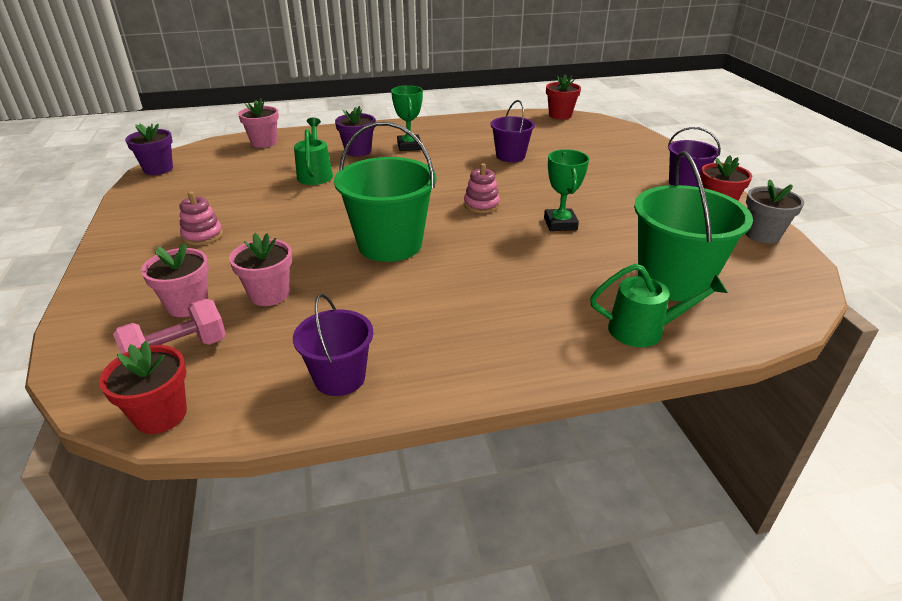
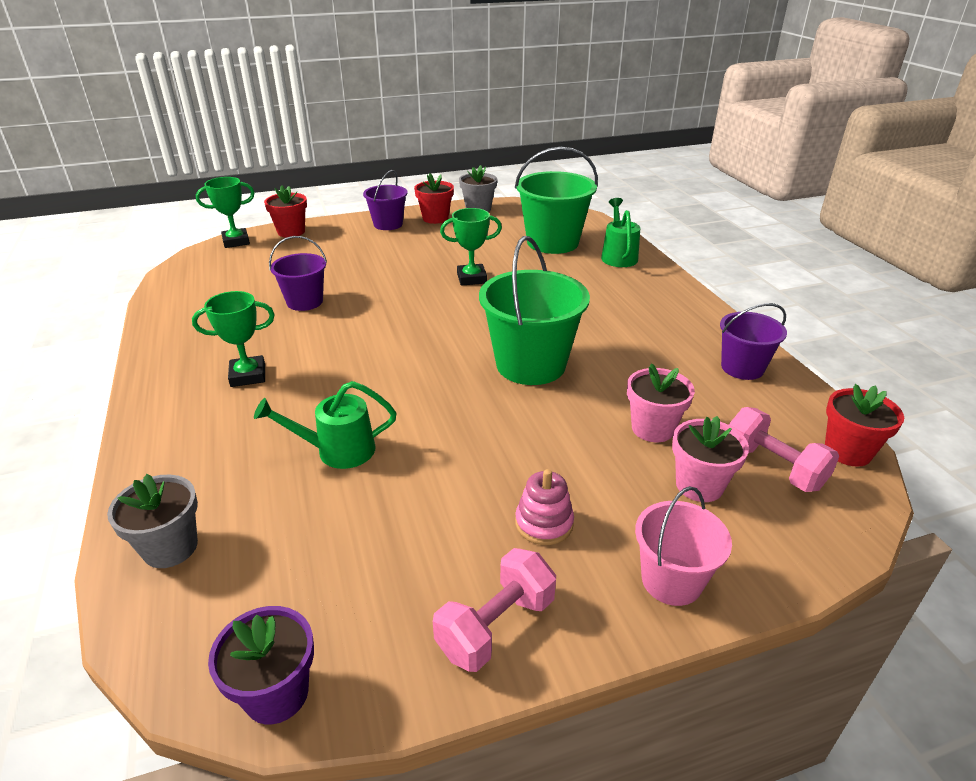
camera: 95 degrees left, 0 degrees up
(117, 275) = (671, 580): none -> pink bucket
(143, 216) = (496, 626): none -> pink dumbbell
(264, 143) = (170, 547): pink flower pot -> grey flower pot
(358, 151) = (253, 421): purple flower pot -> none
(481, 205) = (435, 316): pink stacking toy -> none
(560, 115) = (178, 270): red flower pot -> red flower pot (291, 232)
(618, 127) = (236, 241): none -> green trophy

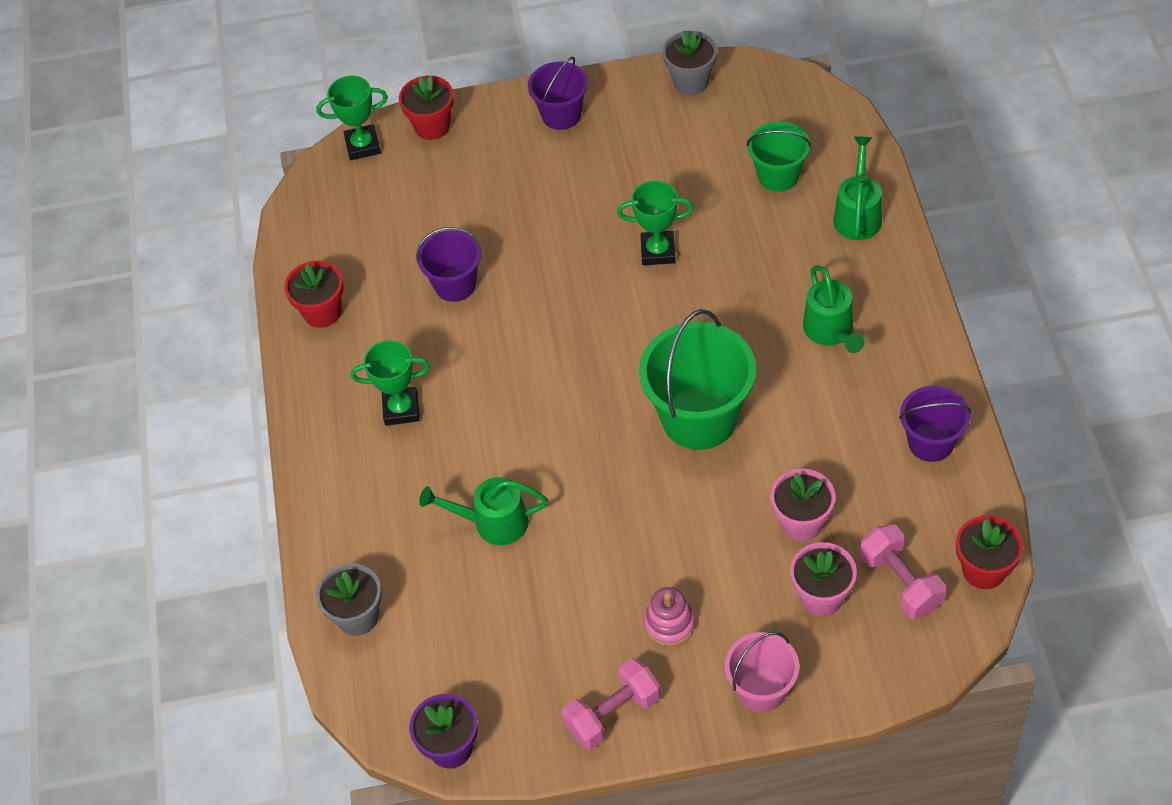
camera: 15 degrees right, 20 degrees up
(435, 218) = (627, 103): red flower pot -> red flower pot (322, 312)
(552, 242) = (778, 175): green bucket -> green bucket, size x0.59
(625, 311) = (831, 332): none -> green watering can

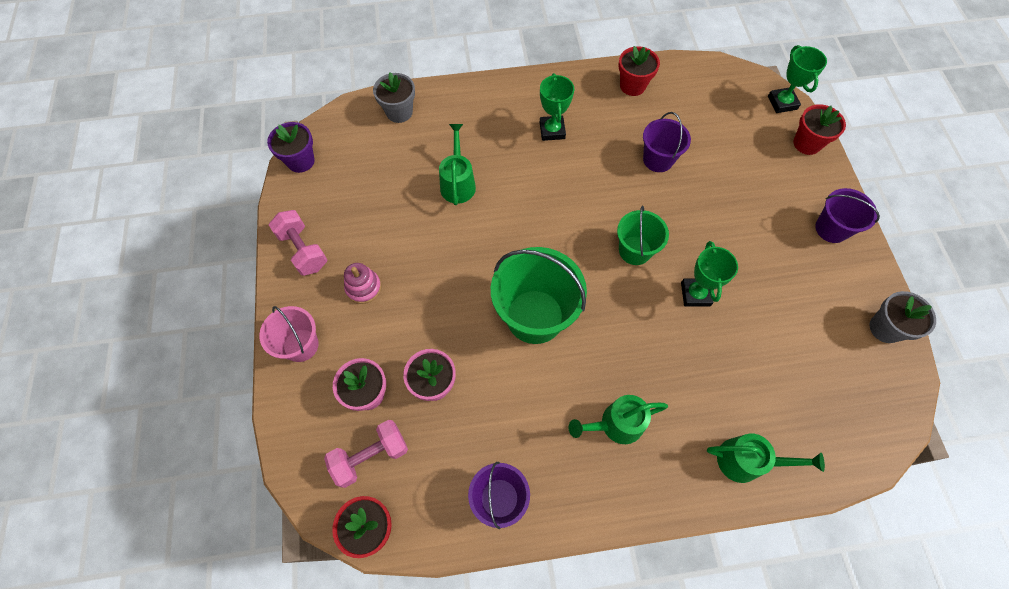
camera: 85 degrees right, 10 degrees up
(778, 175) = (785, 394): green bucket -> green bucket (635, 250)

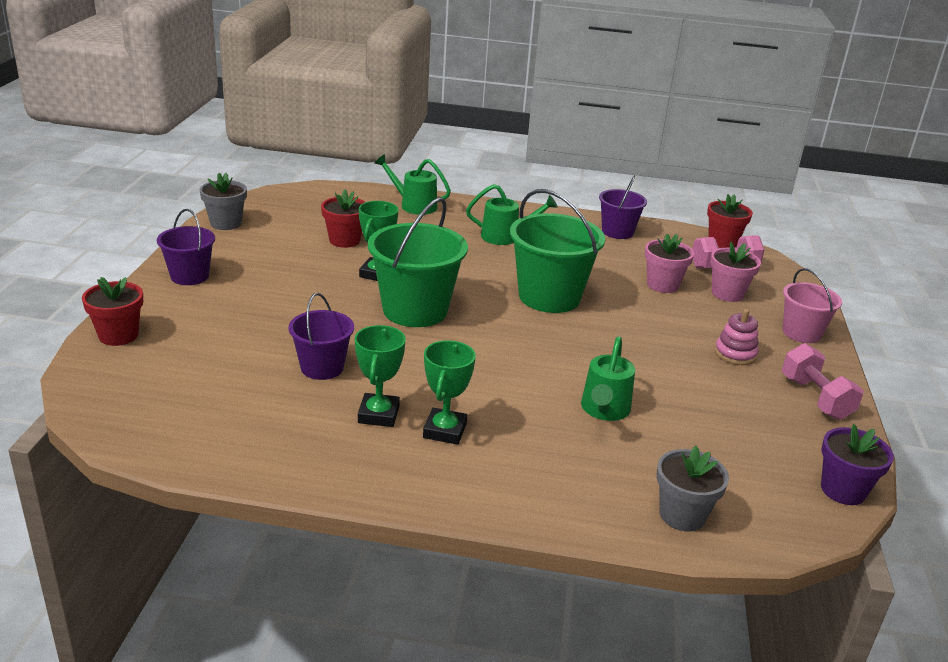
camera: 165 degrees left, 35 degrees down
(632, 86) = (281, 452): red flower pot -> red flower pot (344, 240)
(635, 250) = (415, 310): green bucket -> green bucket, size x1.70
(782, 103) = (90, 377): green trophy -> green trophy (378, 414)

